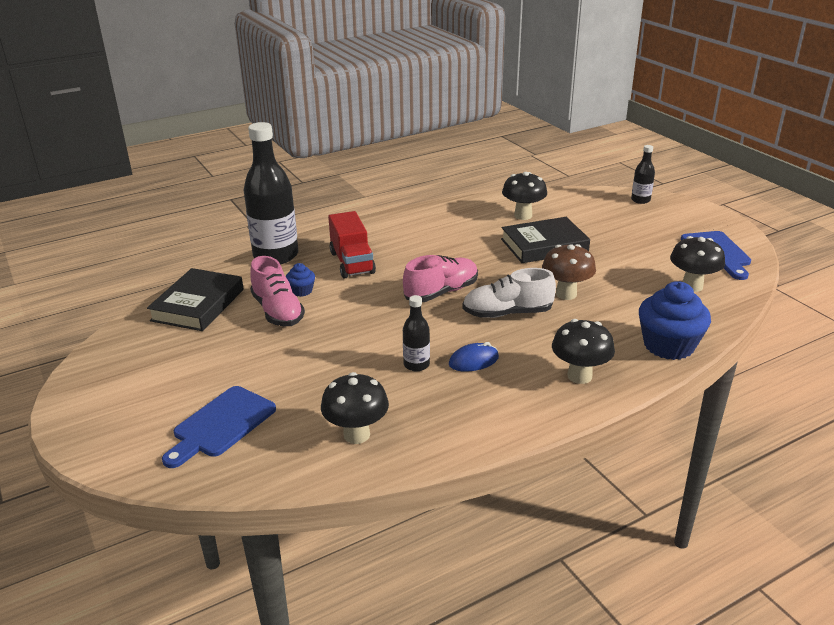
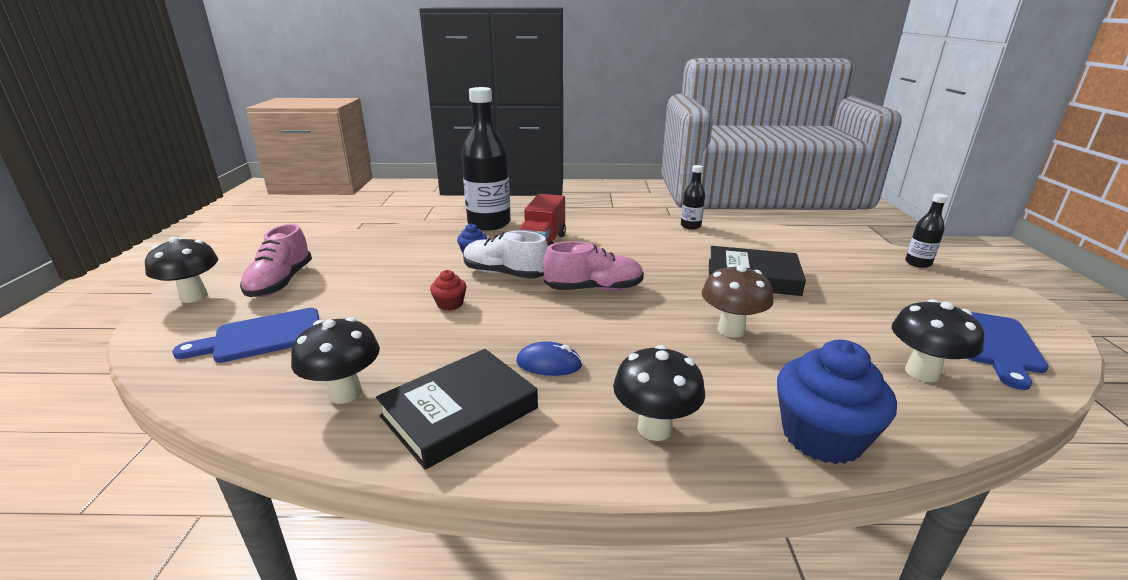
camera: 30 degrees right, 5 degrees down
(198, 305) = (385, 242): black book -> black book (460, 412)
(278, 311) = (434, 263): pink shoe -> pink shoe (281, 282)
(343, 343) = (450, 304): none -> red cupcake
(416, 365) = (488, 346): black bottle -> black bottle (690, 226)
(507, 313) = (640, 328): white shoe -> white shoe (505, 274)
(523, 216) = (755, 246): black mushroom -> black mushroom (194, 296)

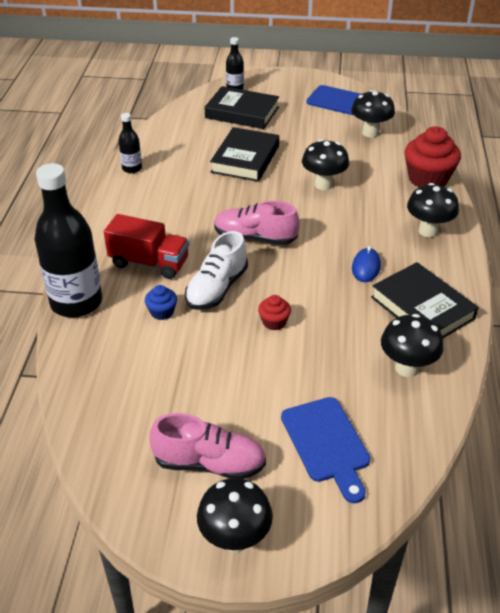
camera: 85 degrees left, 15 degrees up
(594, 289) = (255, 238): pink shoe -> pink shoe turned 75 degrees counterclockwise
(731, 330) = (323, 184): brown mushroom -> black mushroom
(821, 436) = (428, 179): blue cupcake -> red cupcake
(861, 270) = (242, 112): none -> black book

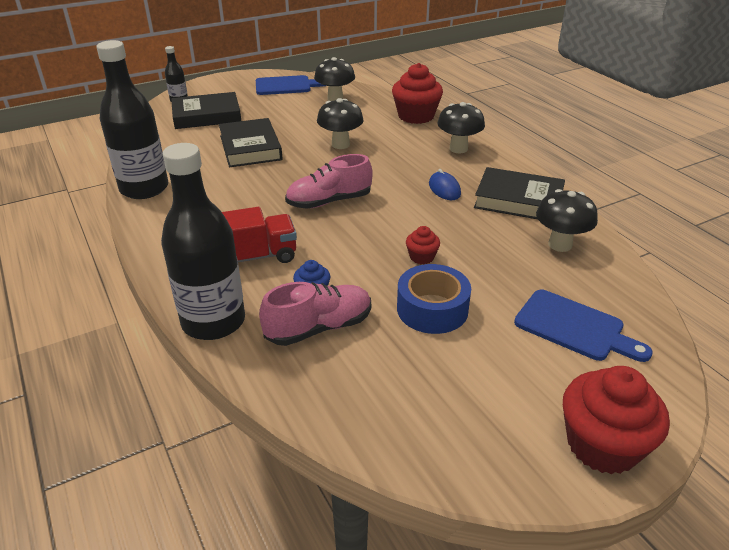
camera: 35 degrees left, 5 degrees down
(132, 168) = (144, 188): black bottle -> black bottle, size x2.13
(209, 463) = (505, 395): pink shoe -> pink shoe (319, 328)
(217, 289) = (342, 252): white shoe -> none
(232, 370) = (432, 309): none -> blue tape
(235, 539) = (602, 445): black mushroom -> red cupcake

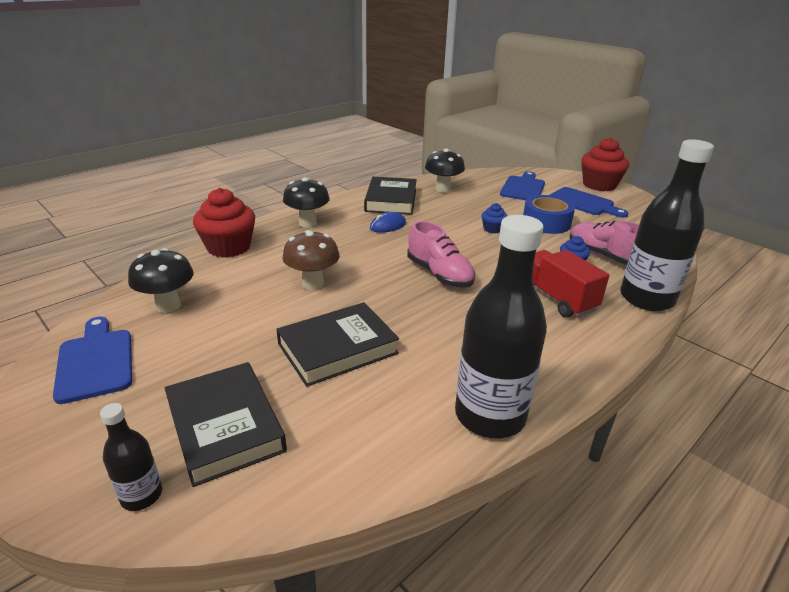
camera: 105 degrees left, 5 degrees down
(340, 145) = (313, 284): black mushroom -> brown mushroom
(421, 257) = (492, 229): red cupcake -> blue cupcake
(506, 380) = (583, 203): none -> blue cutting board

